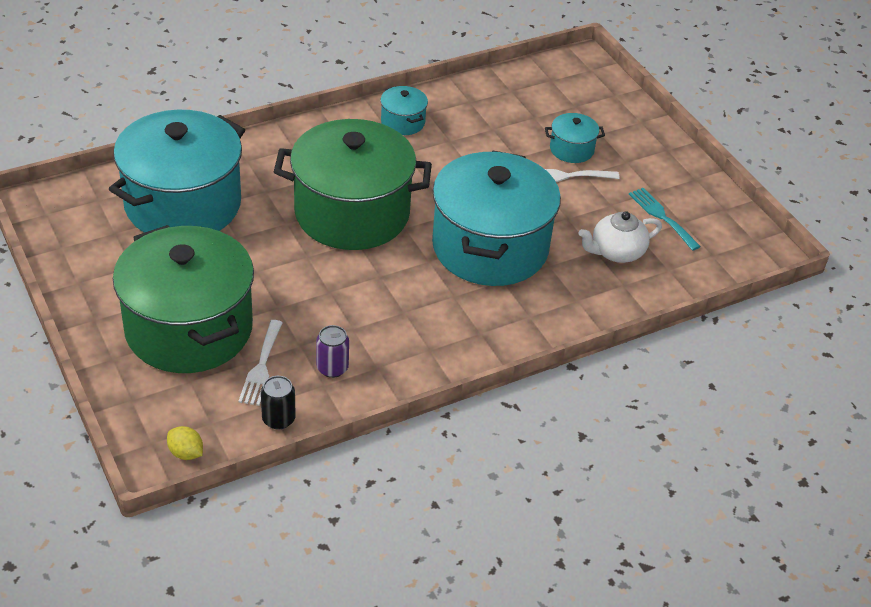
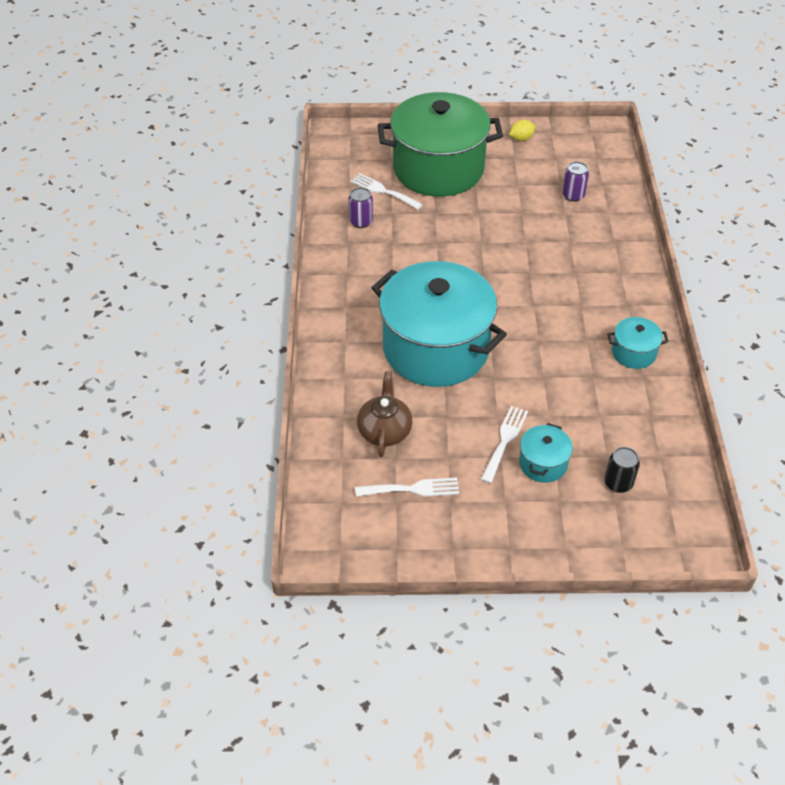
camera: 120 degrees right, 5 degrees up
(183, 204) = (573, 195): turquoise pot -> purple can
(186, 453) = (333, 144): yellow lemon -> yellow lemon (521, 139)
(278, 419) = (333, 186): black can -> black can (618, 483)
(352, 213) = (519, 280): green pot -> none
(616, 252) = (384, 431): white teapot -> brown teapot
(661, 216) = (412, 489): turquoise fork -> white fork

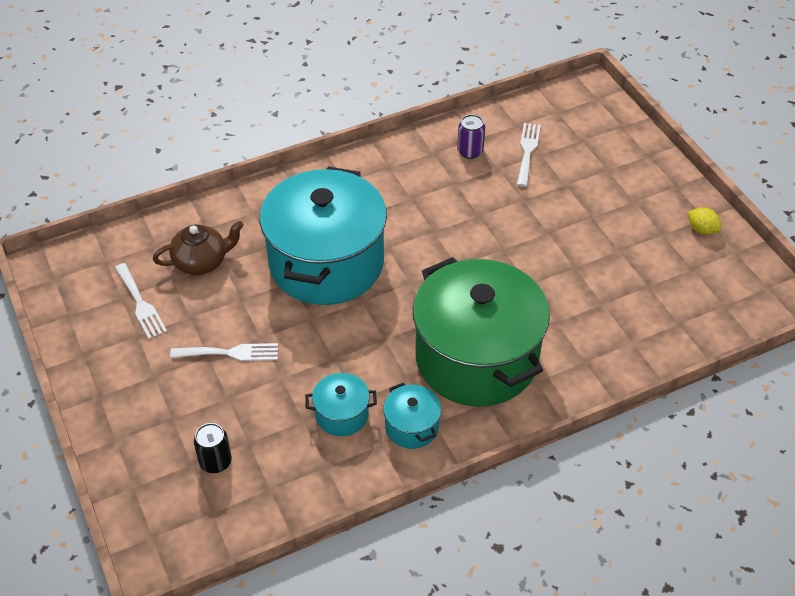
camera: 65 degrees right, 0 degrees up
(438, 169) = (594, 180): green pot -> green pot (476, 358)
(543, 463) = (214, 392): turquoise pot -> turquoise pot (342, 415)
(573, 195) = (637, 303): purple can -> none

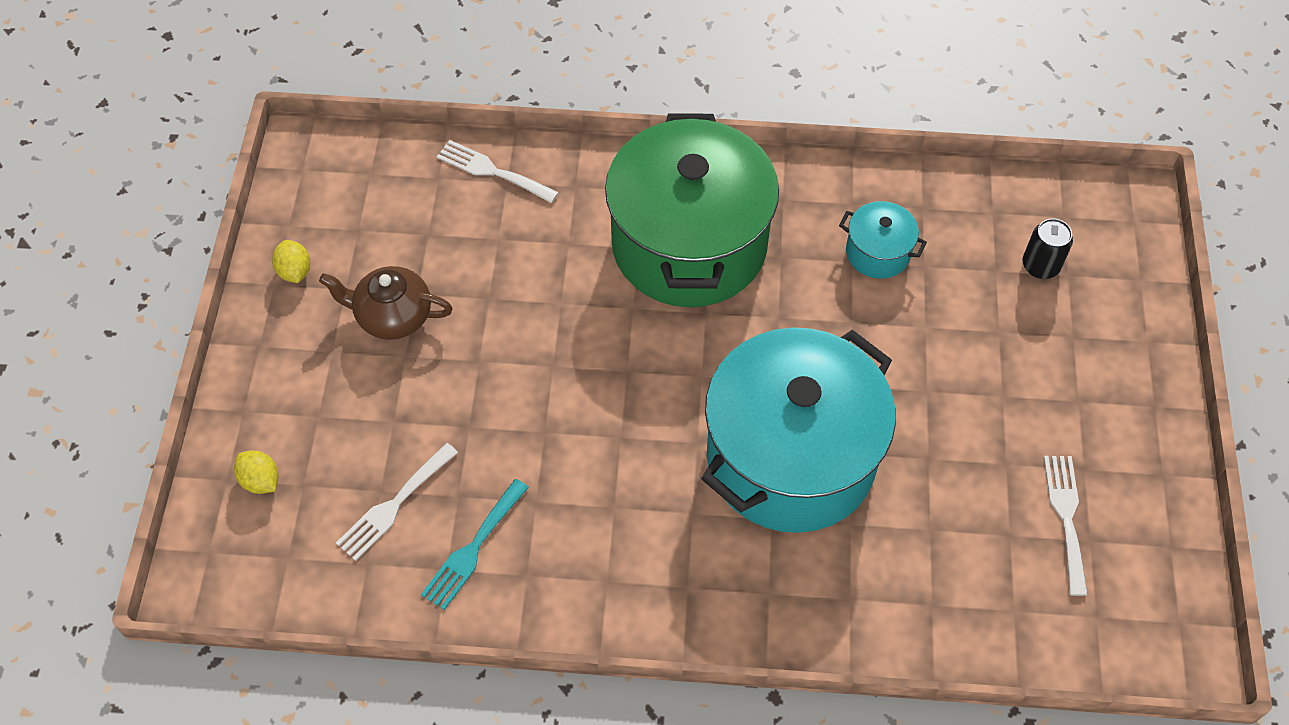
camera: 150 degrees left, 10 degrees up
(202, 261) = (958, 546): brown teapot -> brown teapot (392, 316)
(230, 353) = (973, 387): white fork -> white fork (492, 171)
(412, 427) = (809, 206): turquoise pot -> none
(470, 151) = (473, 549): purple can -> turquoise fork
(605, 133) = (261, 480): none -> yellow lemon

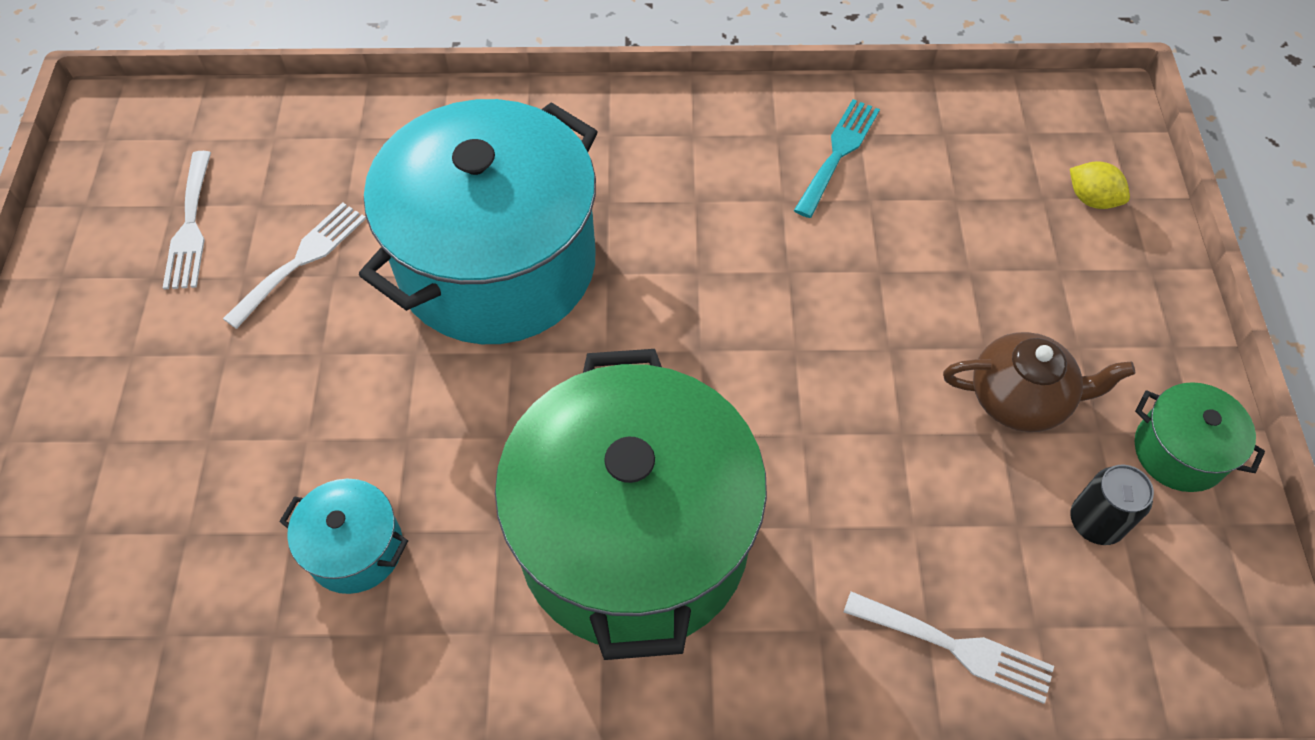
camera: 175 degrees right, 0 degrees up
(295, 271) = (1179, 451): yellow lemon -> green pot
(394, 505) = (936, 186): white fork -> white fork (302, 260)
(1040, 266) = (118, 546): black can -> black can (1095, 522)

